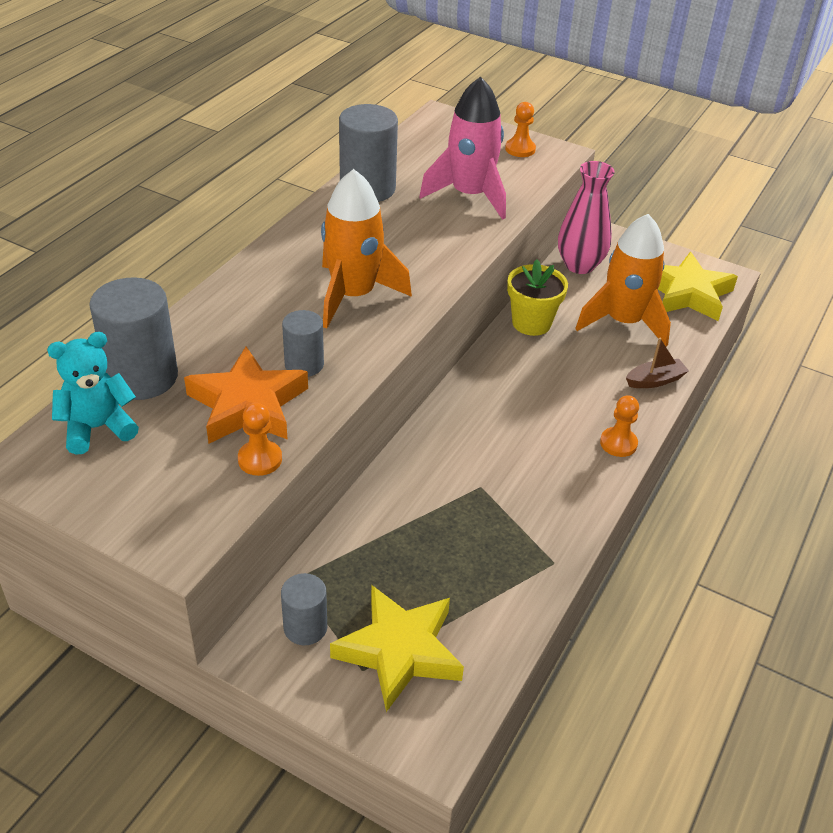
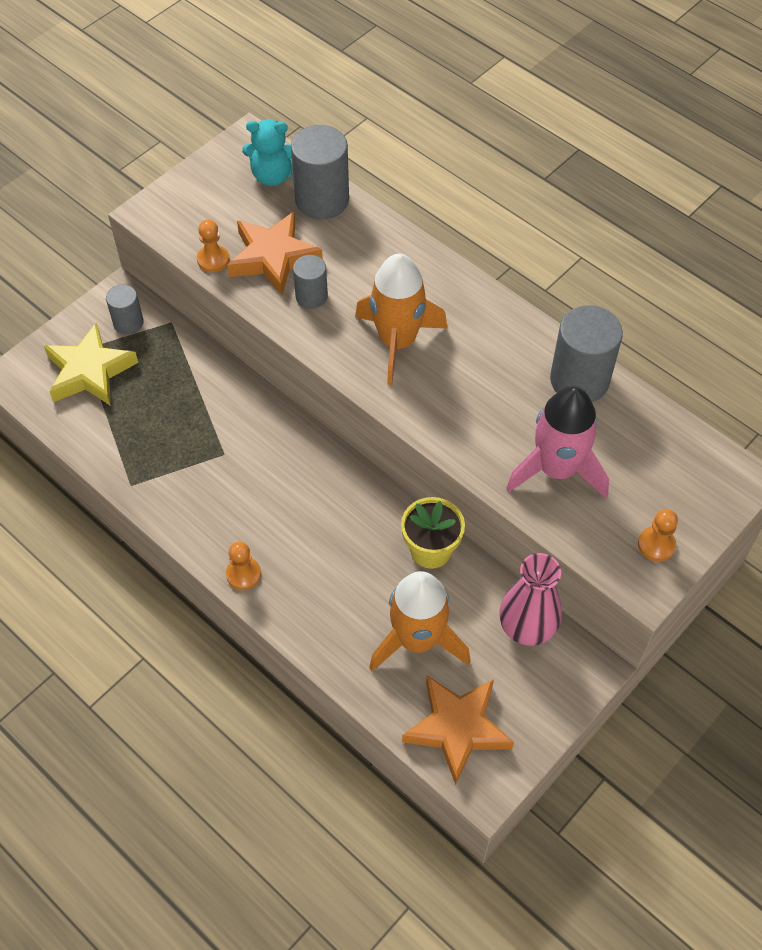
camera: 105 degrees right, 15 degrees up
(98, 428) = (273, 175): turquoise teddy bear -> turquoise teddy bear turned 105 degrees clockwise
(655, 380) = (319, 637): brown boat -> none
(687, 293) = (457, 728): yellow star -> orange star

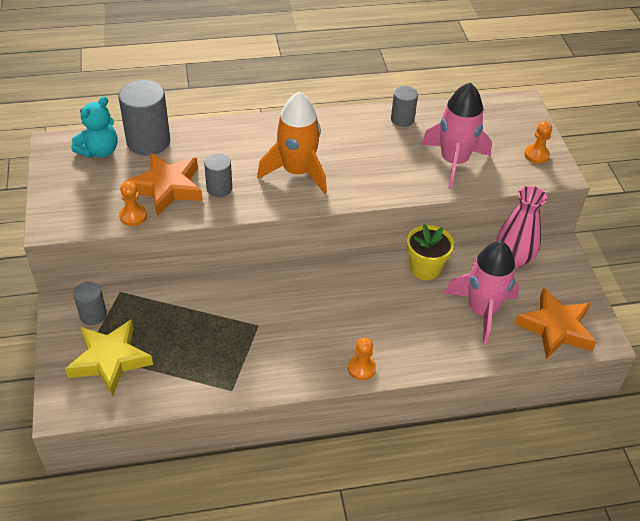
camera: 55 degrees left, 10 degrees down
(418, 640) = (482, 311): orange rocket -> pink rocket
(579, 380) = (402, 119): grey cylinder -> grey cylinder, size x0.57

